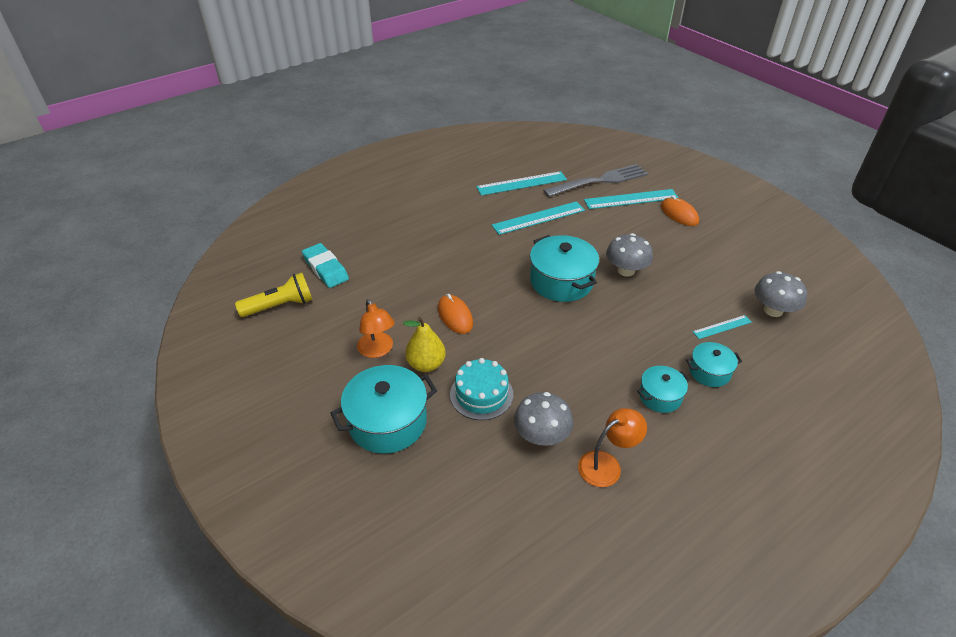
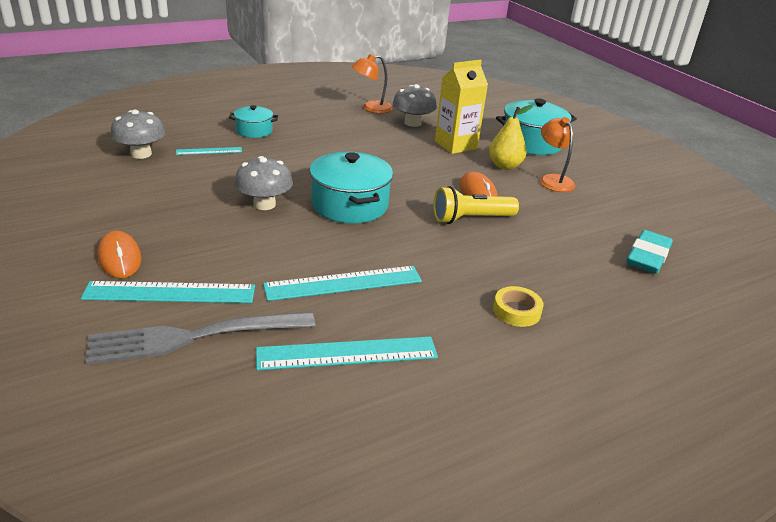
camera: 175 degrees left, 10 degrees down
(280, 306) = (677, 226): yellow flashlight -> yellow flashlight (471, 219)
(325, 269) = (647, 257): turquoise eraser -> turquoise eraser turned 60 degrees clockwise
(432, 216) = (516, 311): none -> yellow tape
(481, 394) = (455, 145): turquoise cake -> yellow carton
(660, 396) = (308, 126): turquoise pot -> none

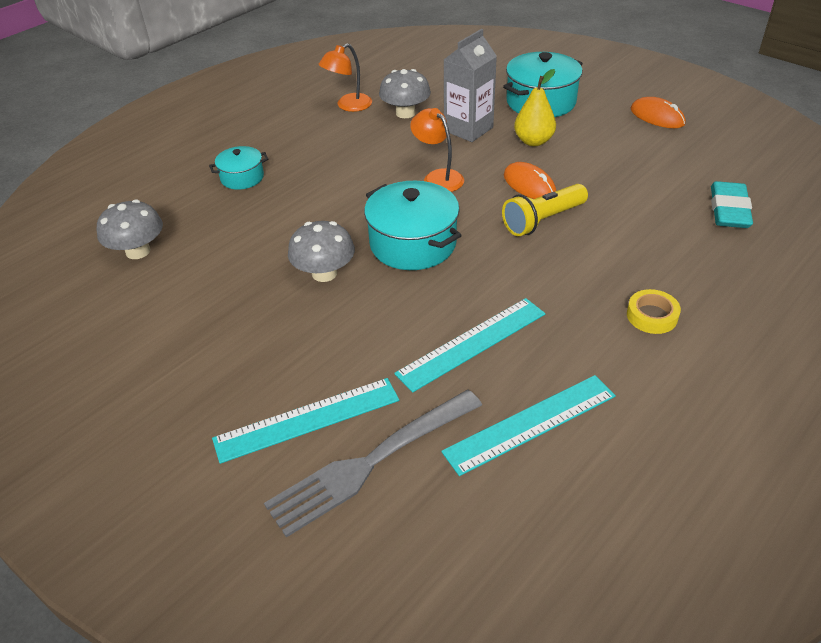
camera: 15 degrees left, 10 degrees up
(119, 258) = (221, 396): orange mouse -> orange mouse (657, 117)
(209, 151) = (212, 222): turquoise ruler -> none
(455, 145) = (468, 129): yellow carton -> grey carton
(553, 180) = (590, 144): orange lamp -> orange lamp (438, 177)

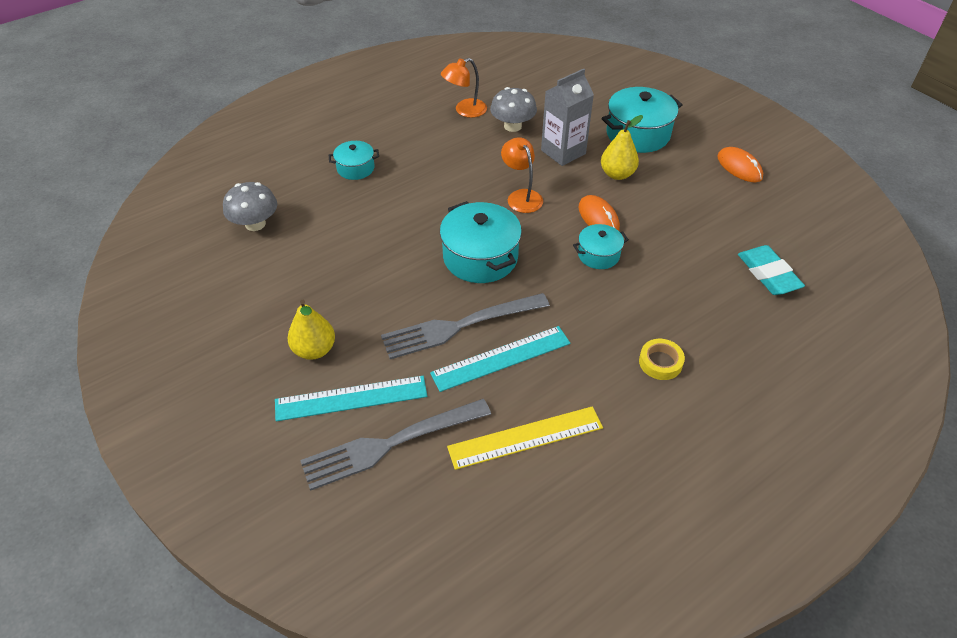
camera: 10 degrees right, 5 degrees up
(246, 373) = (314, 350): none -> yellow pear
(324, 273) = (399, 272): grey mushroom -> none
(413, 318) = (460, 326): none -> grey fork
(530, 424) = (525, 437): turquoise ruler -> yellow ruler
(543, 220) = (598, 255): yellow flashlight -> turquoise pot
(729, 210) = (768, 274): turquoise eraser -> turquoise eraser turned 45 degrees counterclockwise

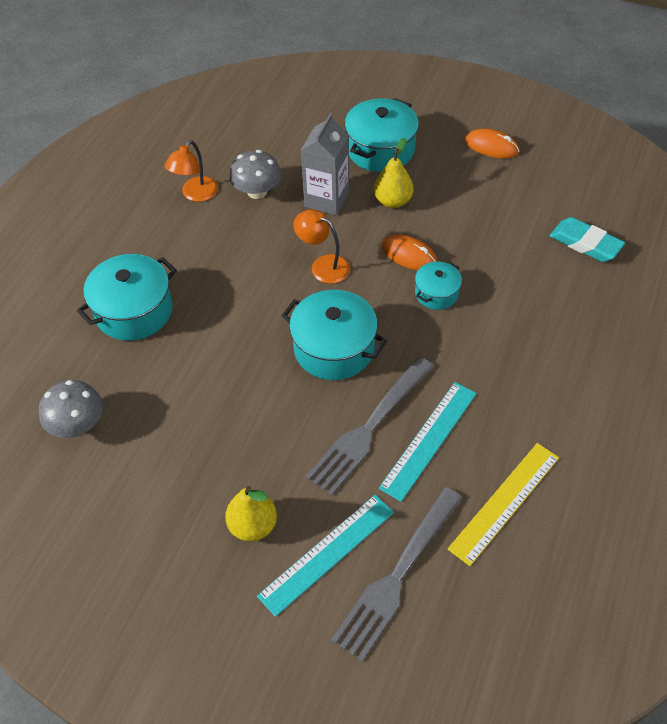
camera: 30 degrees left, 5 degrees up
(355, 168) = (134, 311): turquoise pot -> turquoise pot, size x1.77
(660, 362) = (560, 372): yellow tape -> none

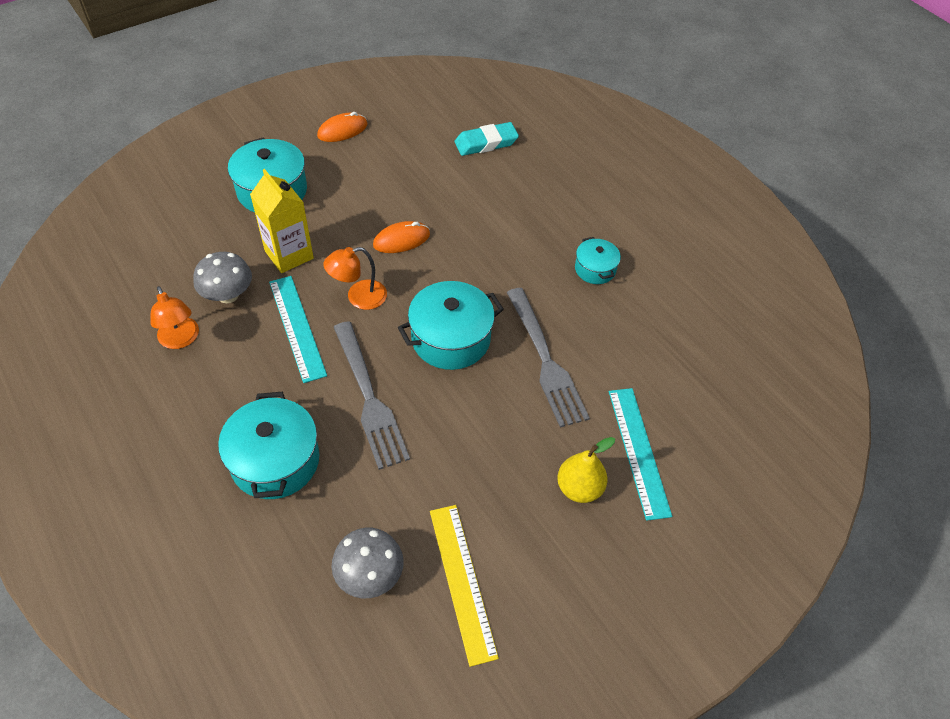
camera: 60 degrees left, 0 degrees up
(326, 199) = (289, 255): grey carton -> yellow carton
(393, 201) = (336, 216): yellow pear -> none
(397, 576) = (686, 417): grey fork -> grey fork (369, 398)
(428, 439) = (584, 331): turquoise ruler -> turquoise ruler (297, 327)
(436, 293) = (454, 247): turquoise pot -> turquoise pot (595, 269)
(505, 502) = (668, 320): yellow ruler -> yellow ruler (462, 581)

